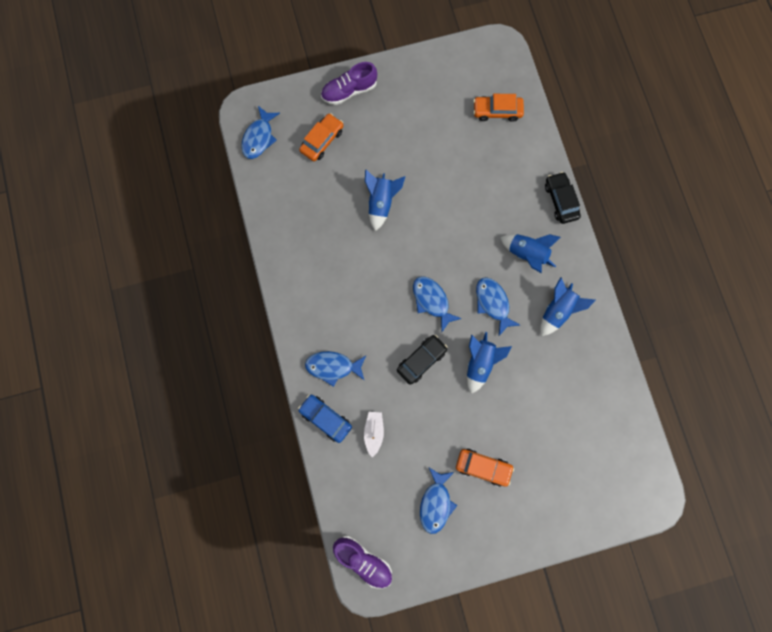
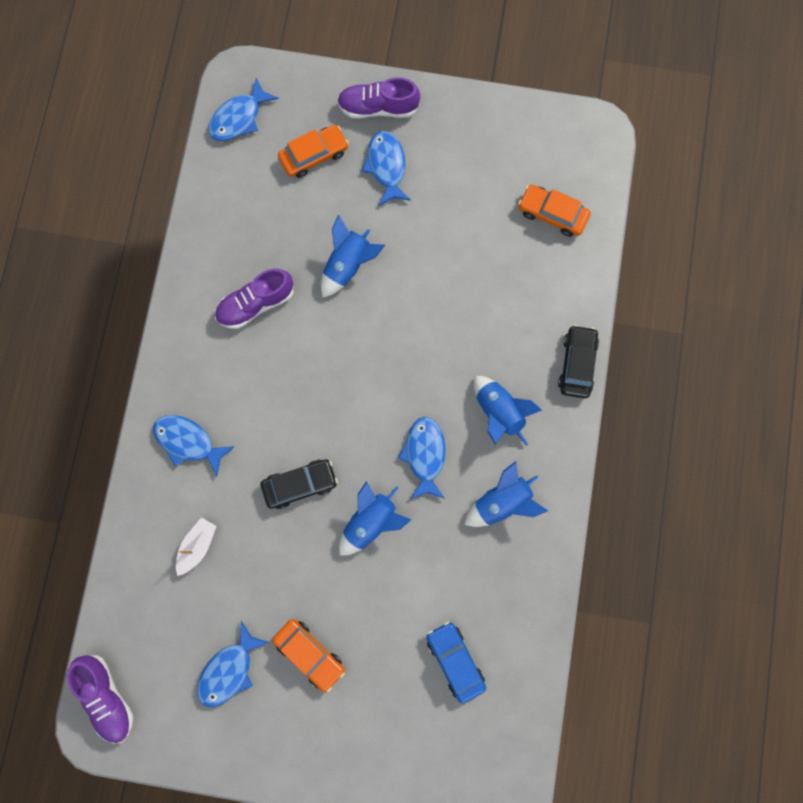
camera: 25 degrees right, 0 degrees up
(325, 418) = (148, 501): blue car -> blue car (455, 660)
(332, 255) = (256, 304): none -> purple shoe
(432, 301) = (350, 416): blue fish -> blue fish (386, 166)

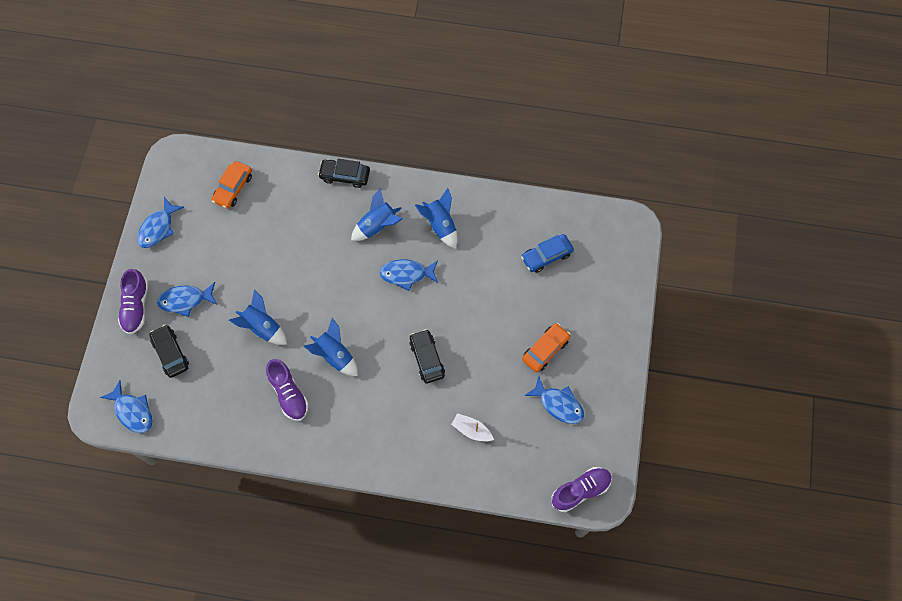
camera: 90 degrees left, 10 degrees down
(188, 442) = (394, 440): blue fish -> blue fish (158, 228)
(314, 155) = (171, 353): orange car -> black car
(371, 522) = (454, 310): blue rocket -> blue rocket (335, 355)

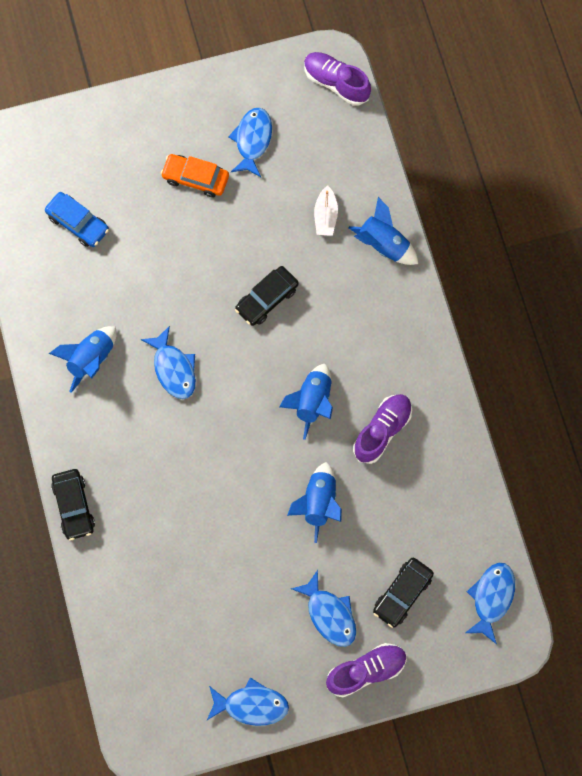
camera: 115 degrees left, 5 degrees up
(233, 188) = (153, 639): orange car -> none
(377, 226) = (126, 432): blue rocket -> blue rocket (383, 245)

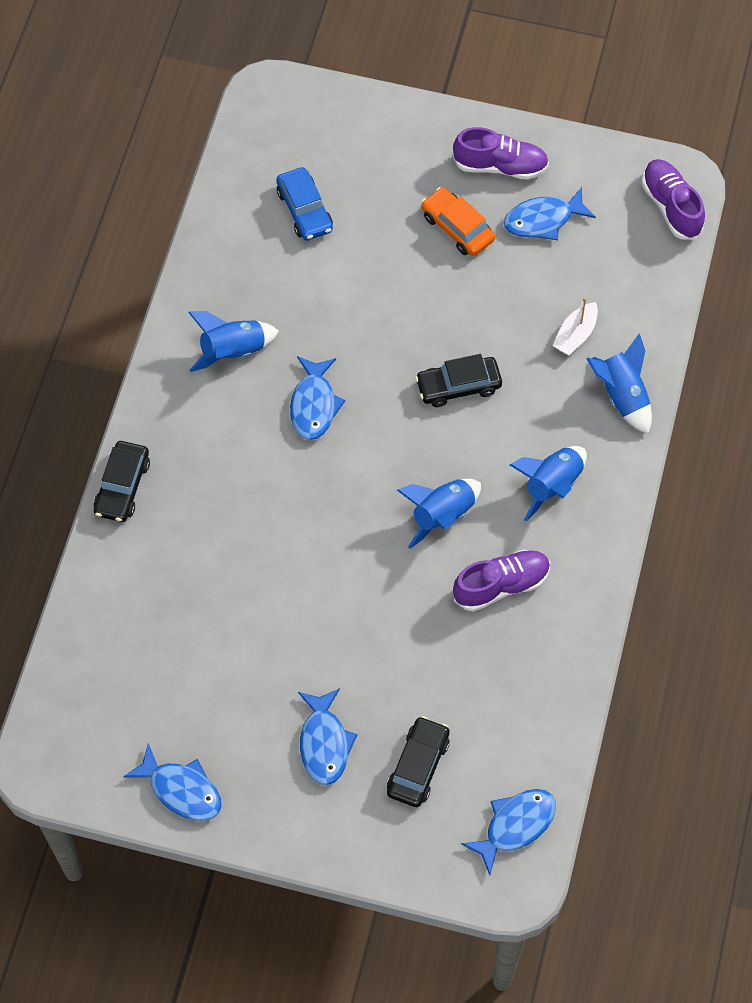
camera: 30 degrees right, 10 degrees down
(252, 140) = (543, 220): blue fish -> blue fish turned 150 degrees counterclockwise
(318, 503) = (384, 622): blue rocket -> blue rocket (552, 485)
(366, 671) = (327, 824): purple shoe -> purple shoe (500, 166)
(402, 593) = (418, 766): black car -> black car turned 135 degrees clockwise

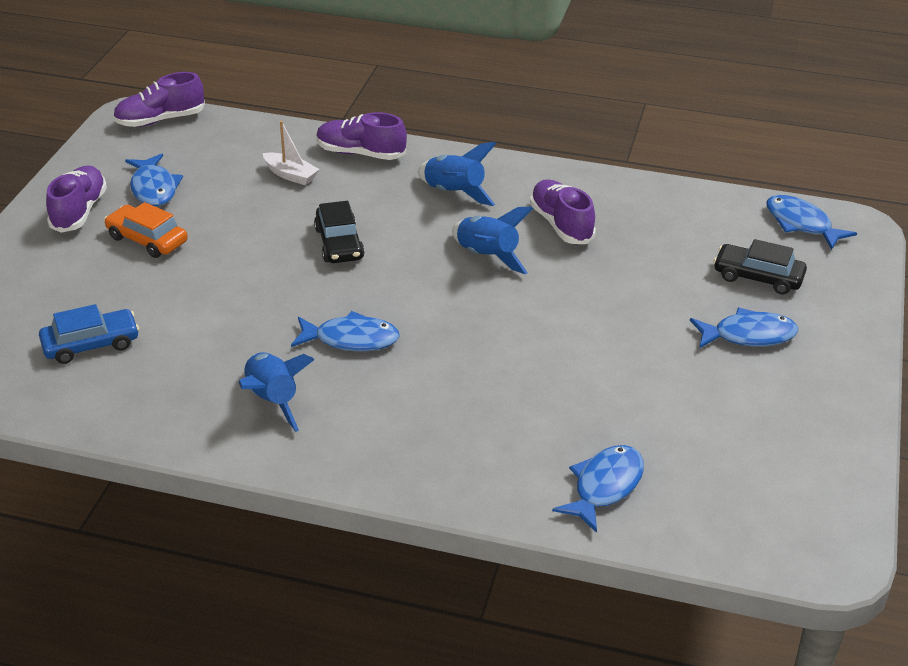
camera: 90 degrees left, 25 degrees down
(122, 487) = (450, 493): black car -> none
(181, 790) = (828, 438): blue fish -> blue fish (605, 487)
(457, 228) = (147, 239): orange car -> orange car turned 75 degrees clockwise
(622, 396) = (360, 153): blue rocket -> purple shoe

